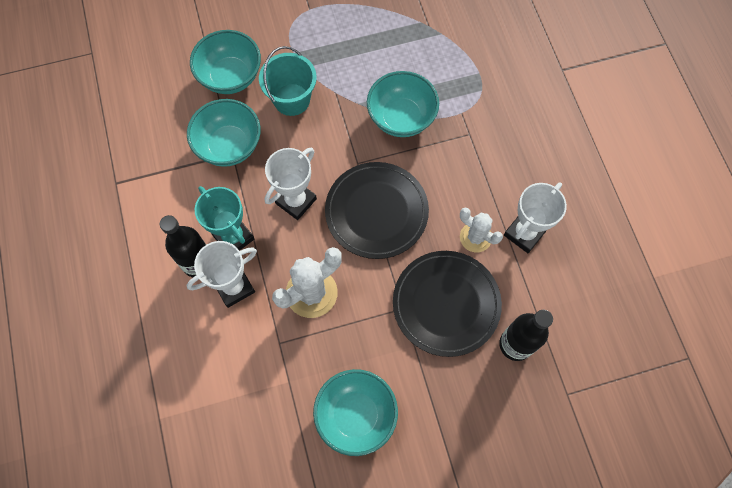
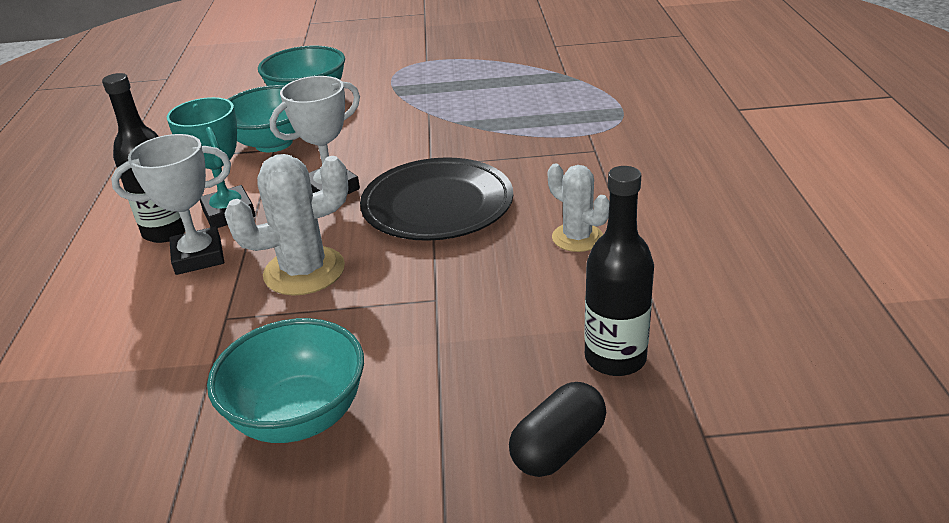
camera: 15 degrees right, 35 degrees down
(291, 99) = (371, 115): turquoise bucket -> none
(401, 118) = (505, 134): turquoise bowl -> none
(446, 304) = (508, 300): black plate -> none
(497, 414) = (558, 447): none -> black capsule
(524, 233) = (656, 239): white trophy -> none

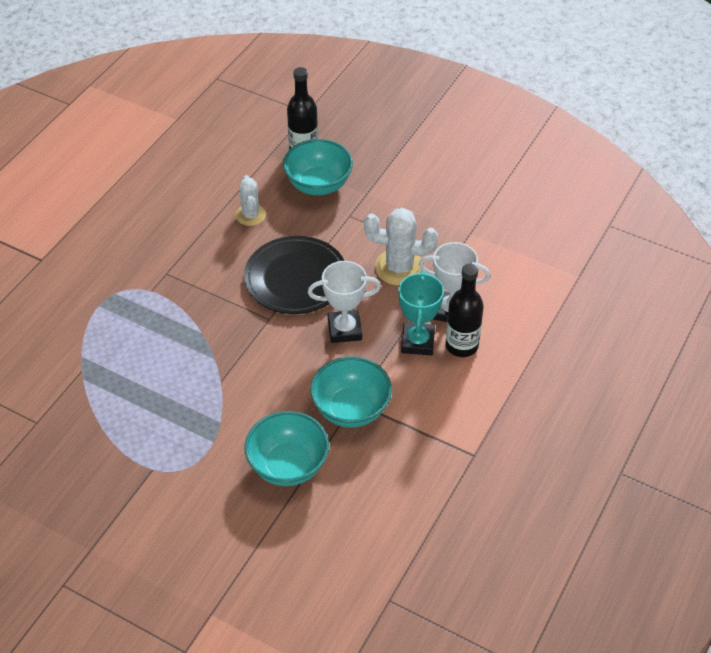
camera: 150 degrees left, 15 degrees up
(299, 416) = (444, 189): turquoise bowl -> turquoise bowl (318, 185)
(558, 447) = (358, 132): black capsule -> none

